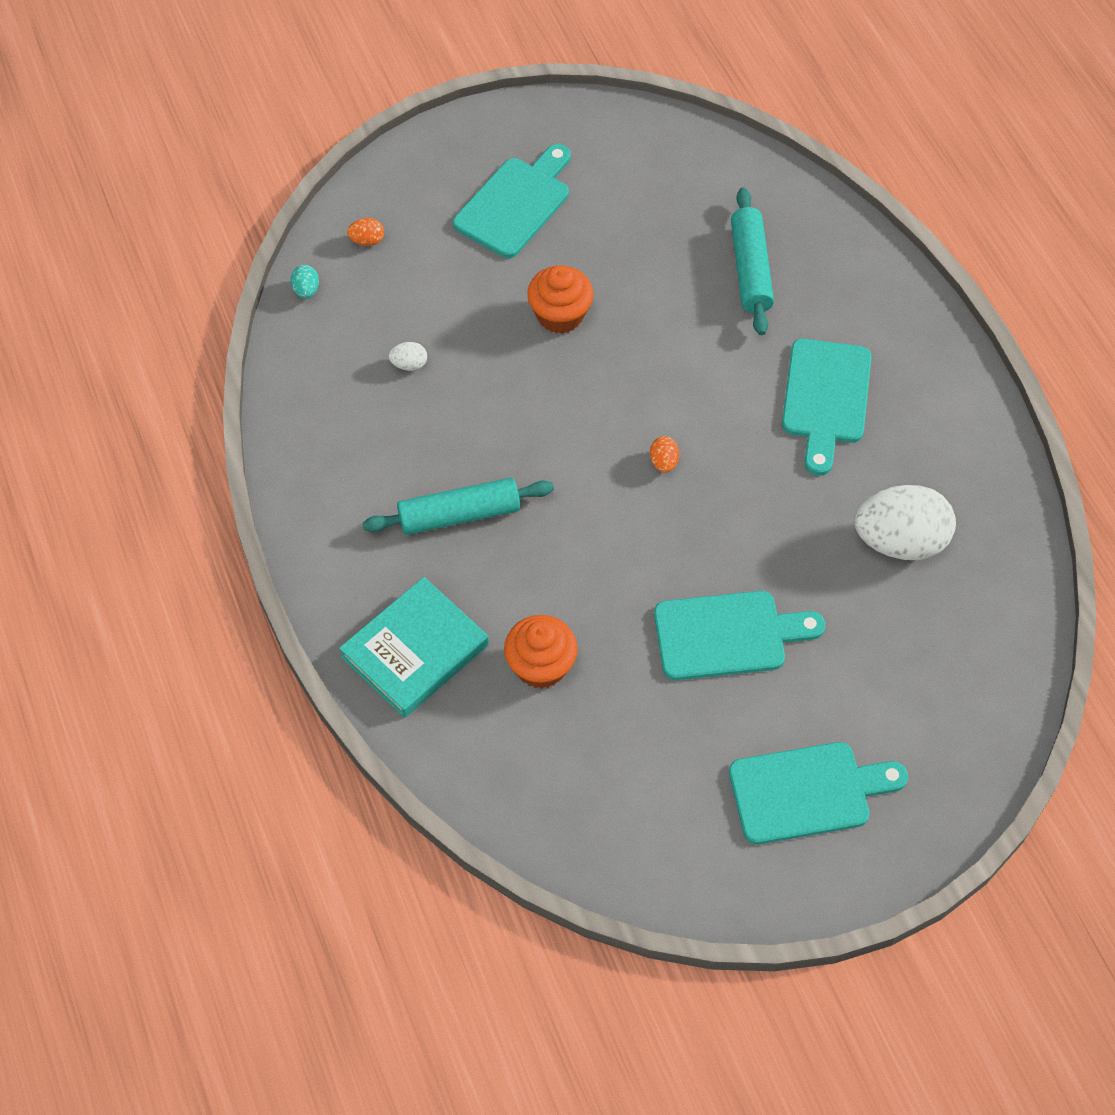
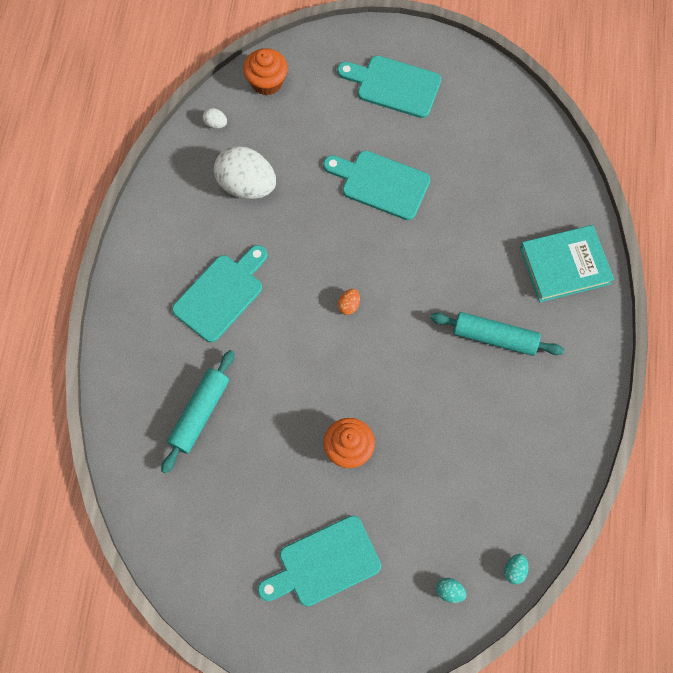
camera: 150 degrees left, 10 degrees up
(367, 241) = (449, 591): orange egg -> turquoise egg
(409, 364) = (471, 465): white egg -> white egg (215, 124)
(541, 666) = (496, 220): orange cupcake -> orange cupcake (267, 82)

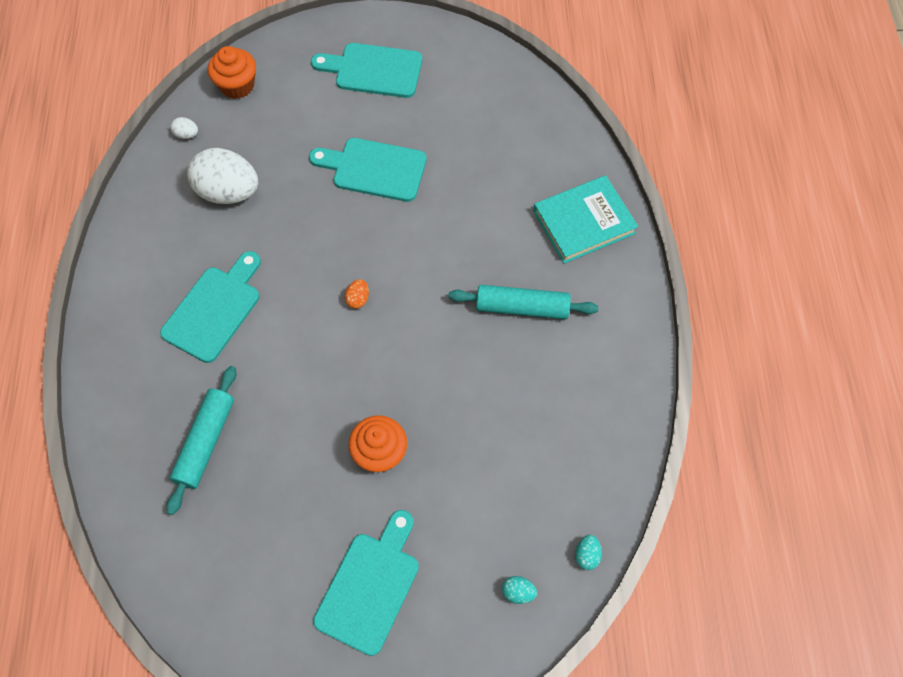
camera: 10 degrees left, 5 degrees down
(324, 563) = (370, 586): turquoise cutting board -> turquoise cutting board turned 150 degrees clockwise

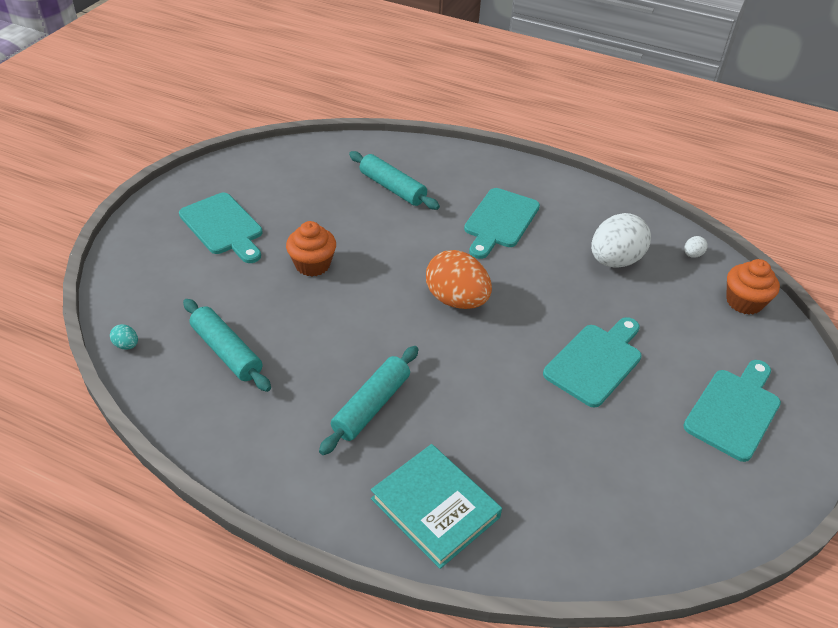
camera: 115 degrees right, 20 degrees down
(214, 309) = (500, 221): turquoise cutting board -> turquoise cutting board turned 60 degrees clockwise
(358, 299) = (456, 300): orange egg -> orange egg, size x2.46
(518, 592) = (143, 295): turquoise egg -> none
(538, 458) = (227, 352): none -> turquoise rolling pin
(584, 222) = (435, 508): turquoise book -> turquoise book turned 45 degrees counterclockwise

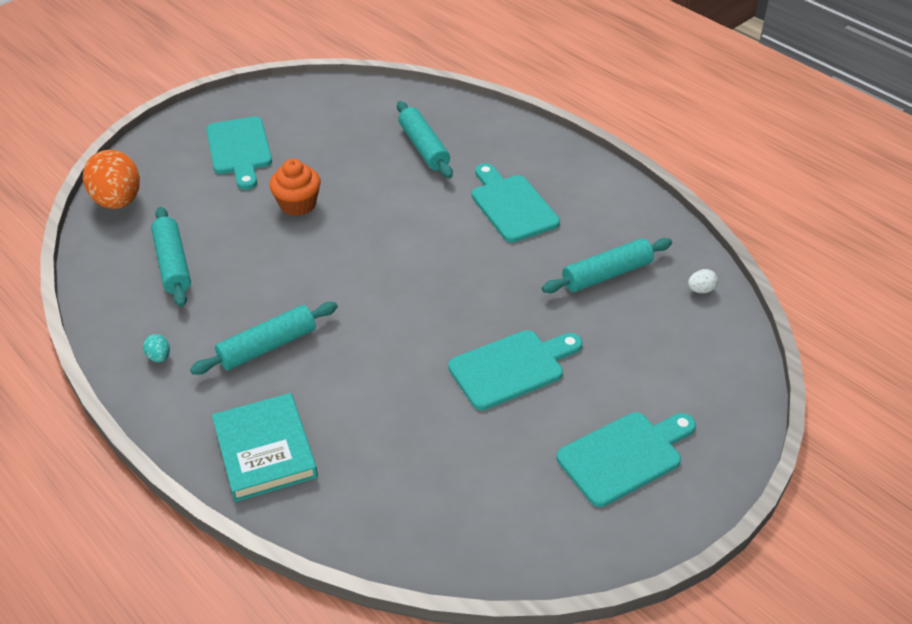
camera: 25 degrees right, 0 degrees up
(126, 345) = (94, 236): turquoise egg -> turquoise egg (159, 357)
(456, 300) = (413, 272): orange egg -> orange egg (118, 201)
(500, 221) = (511, 205): turquoise cutting board -> turquoise cutting board turned 105 degrees clockwise
(614, 260) = (607, 274): white egg -> turquoise rolling pin
(744, 302) = (722, 353): orange cupcake -> none

